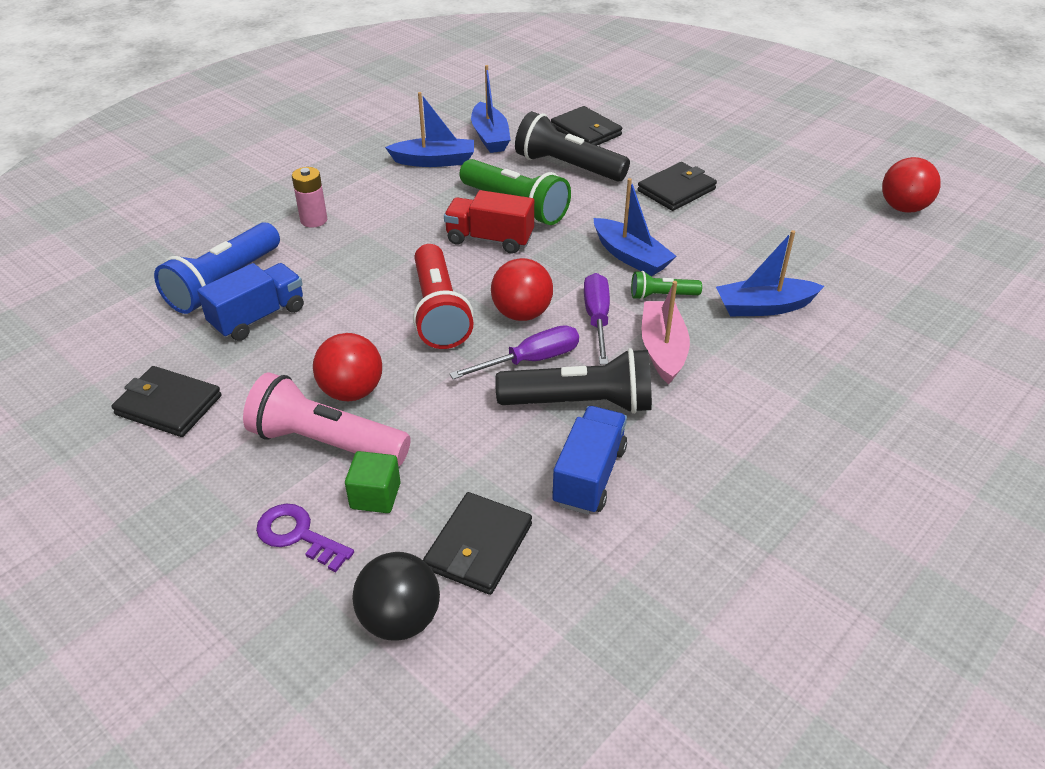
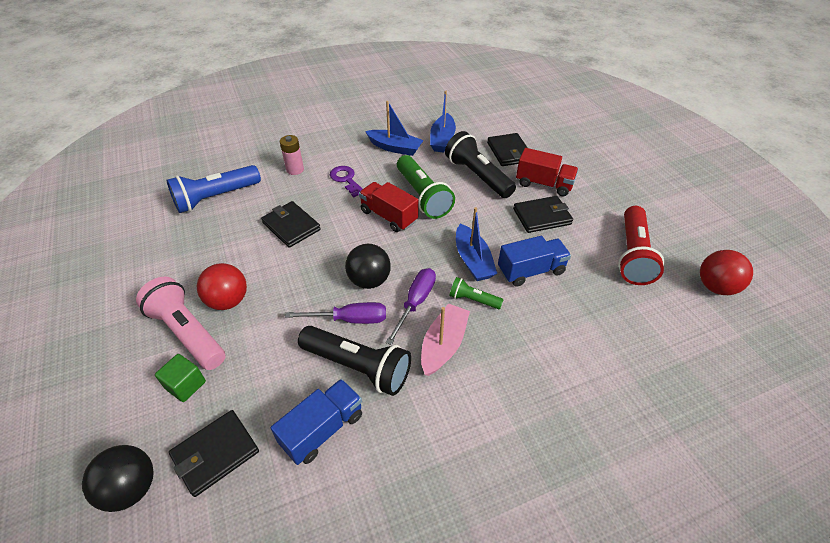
camera: 25 degrees right, 5 degrees up
(169, 405) = (128, 272): black wallet -> black wallet (291, 226)
(258, 317) = (216, 228): blue truck -> blue truck (531, 271)
(298, 535) = (124, 394): purple key -> purple key (346, 179)
(438, 312) = (319, 260): red flashlight -> red flashlight (632, 255)
(522, 314) = (369, 280): red ball -> black ball
(653, 156) = (544, 184): none -> red truck
(764, 307) = (542, 336): blue boat -> none

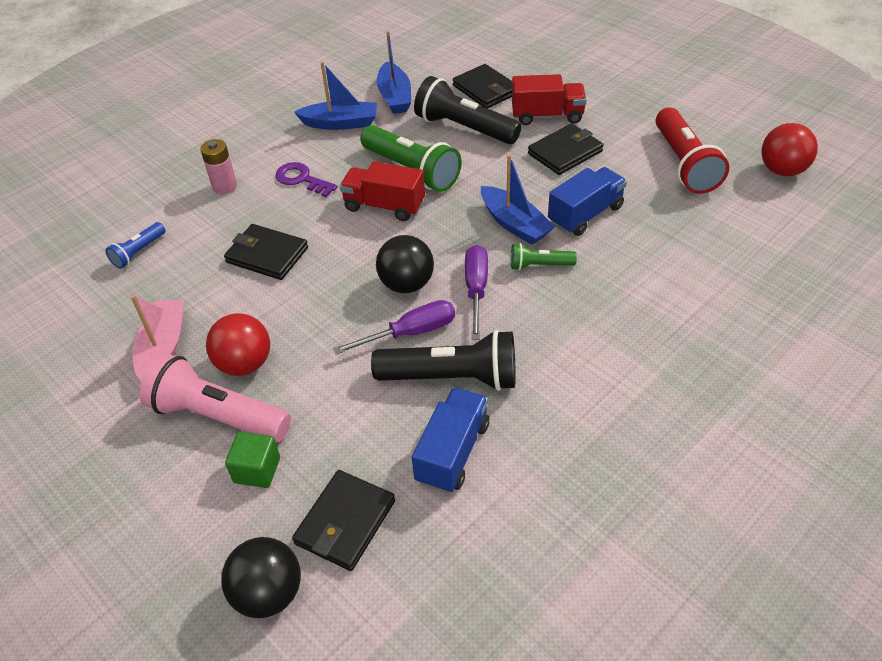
camera: 20 degrees left, 0 degrees up
(216, 197) = (138, 252): blue flashlight -> blue flashlight, size x0.51
(443, 345) = (534, 322): pink boat -> pink boat (163, 348)

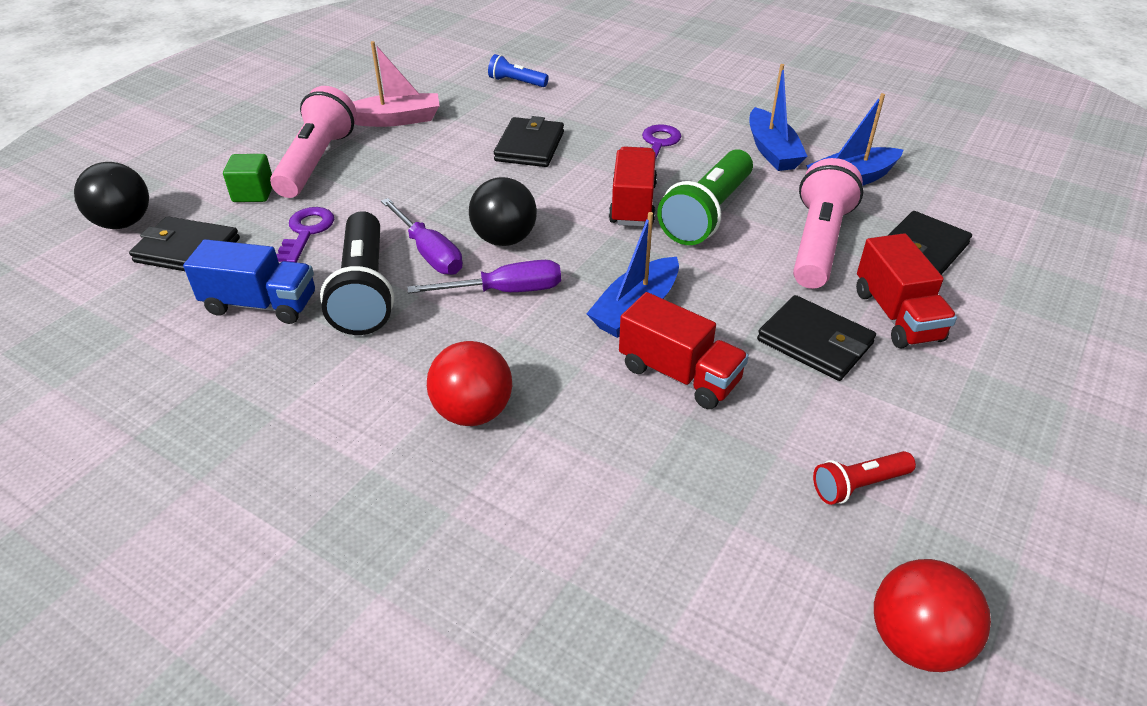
camera: 75 degrees right, 5 degrees down
(225, 187) = (626, 104): pink battery -> none
(245, 364) = (379, 163): red ball -> red ball (473, 412)
(348, 421) = (306, 232): none -> purple key
(464, 128) = (819, 243): black flashlight -> pink flashlight
(539, 265) = (561, 339): green flashlight -> none
(585, 215) = (679, 374): blue truck -> red truck
(684, 164) = (858, 485): red flashlight -> red flashlight, size x0.51

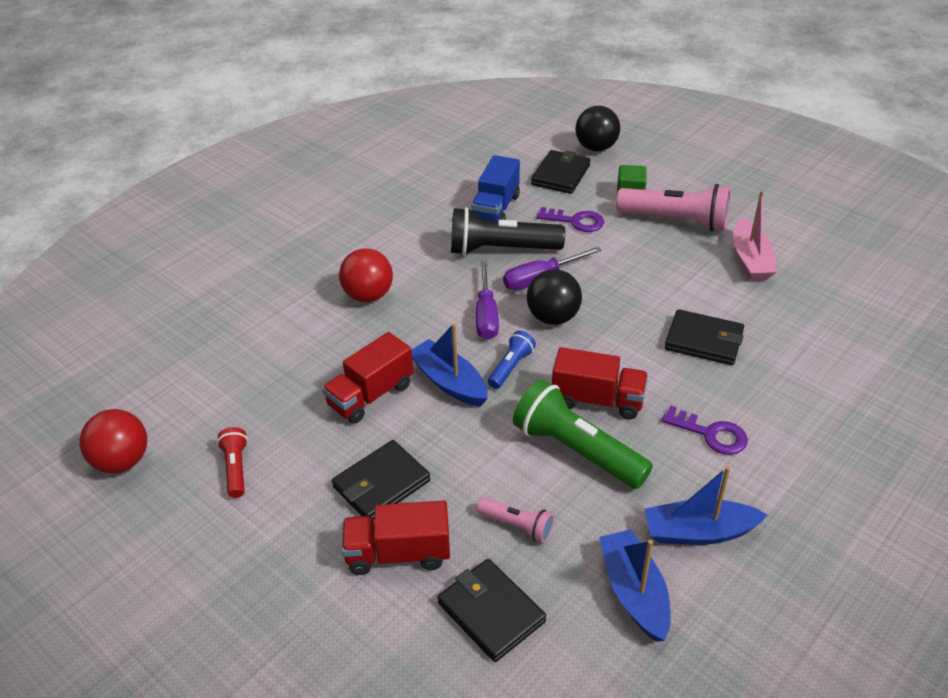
camera: 100 degrees right, 0 degrees up
(516, 82) = (842, 339): blue flashlight -> blue flashlight (511, 367)
(819, 243) = (517, 526): pink flashlight -> pink flashlight, size x0.51

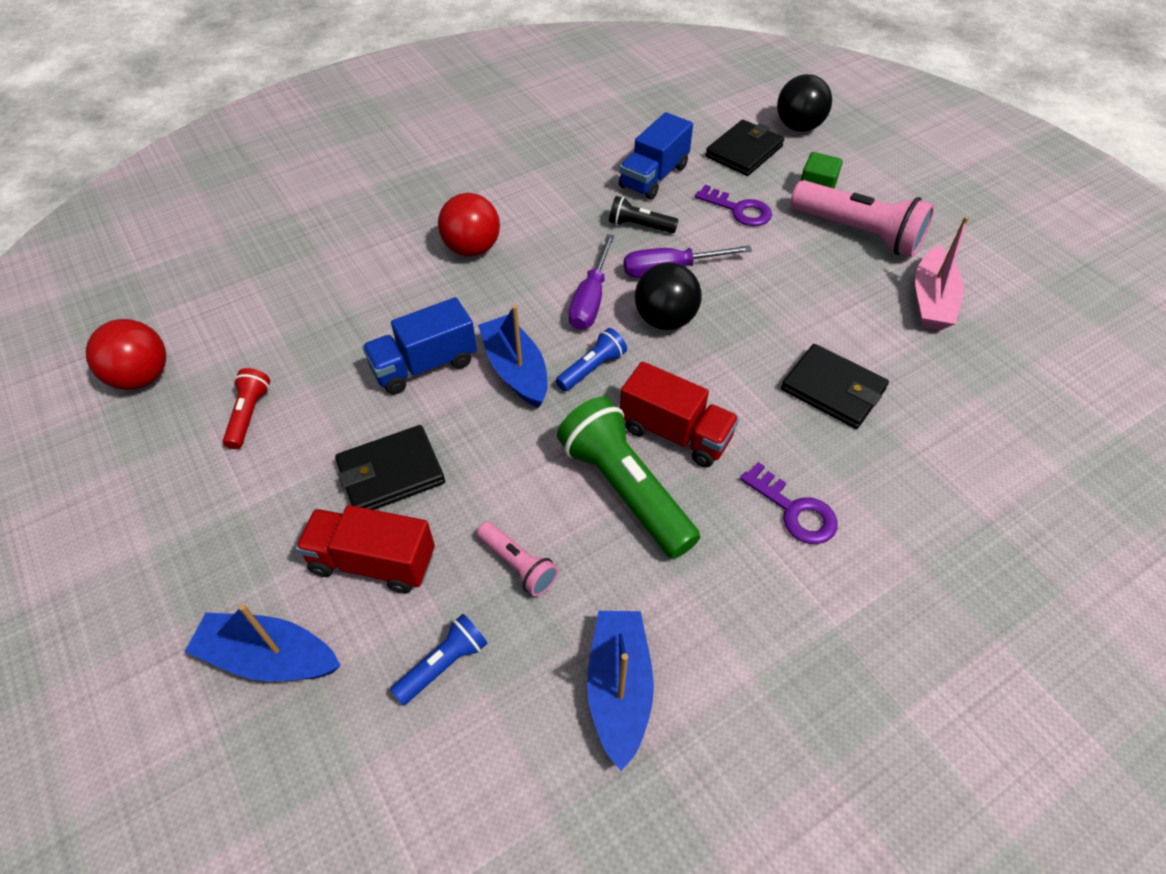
camera: 15 degrees right, 10 degrees up
(370, 395) = (424, 365): red truck -> blue truck
(491, 612) = (444, 665): black wallet -> blue flashlight
(501, 249) = (640, 226): black flashlight -> black flashlight, size x0.51
(699, 532) = (729, 633): blue boat -> blue boat (269, 657)

